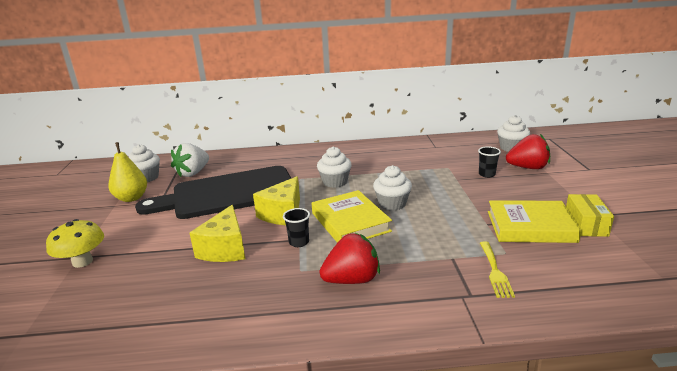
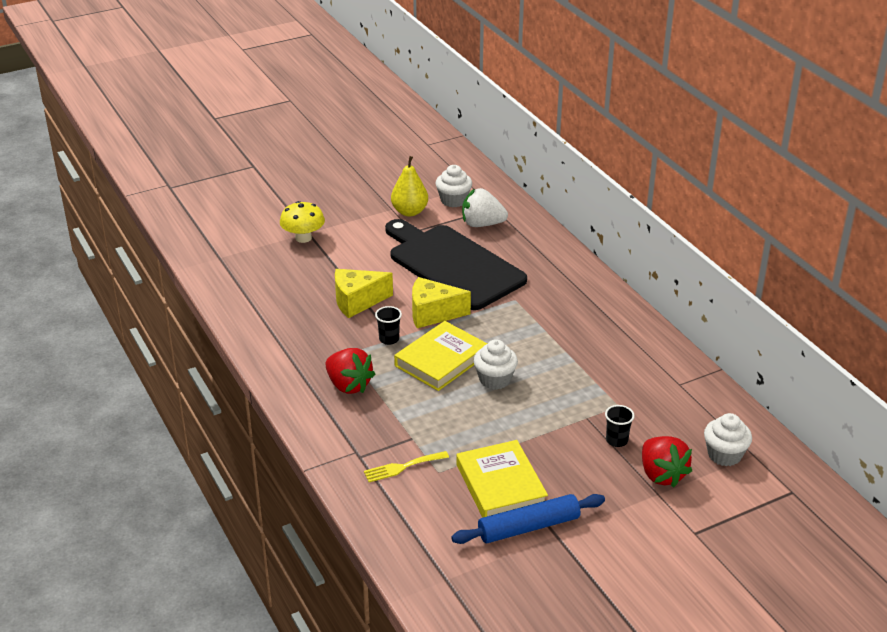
camera: 65 degrees right, 10 degrees up
(335, 182) = (521, 327): white cupcake -> none
(586, 224) = (529, 527): yellow box -> blue rolling pin

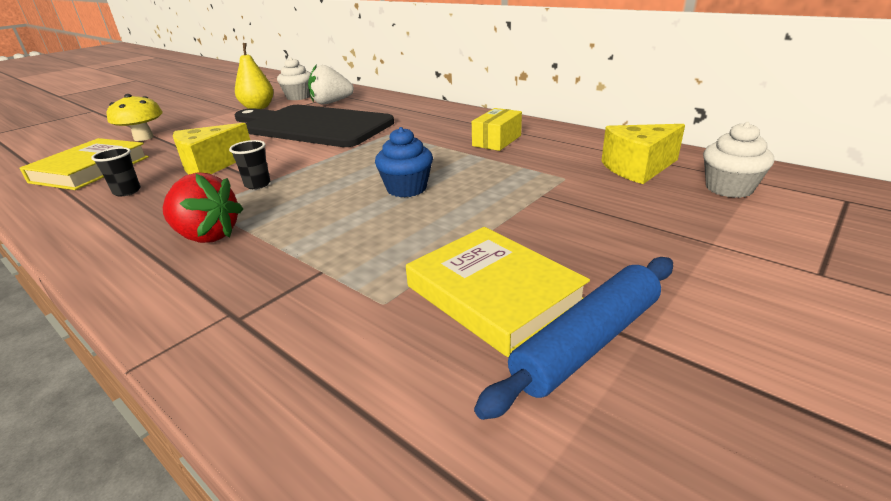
camera: 20 degrees left, 5 degrees down
(402, 467) = (319, 313): yellow fork -> none
(433, 313) = (305, 157): yellow cheese -> yellow cheese (638, 168)
(441, 360) = (331, 187): yellow book -> yellow book (90, 169)
(495, 379) = (406, 188): white cupcake -> blue cupcake
(599, 341) = (497, 141): none -> yellow box
(617, 440) = (598, 205): black cup -> black cup (127, 191)
(661, 475) = (689, 223): red strawberry -> none

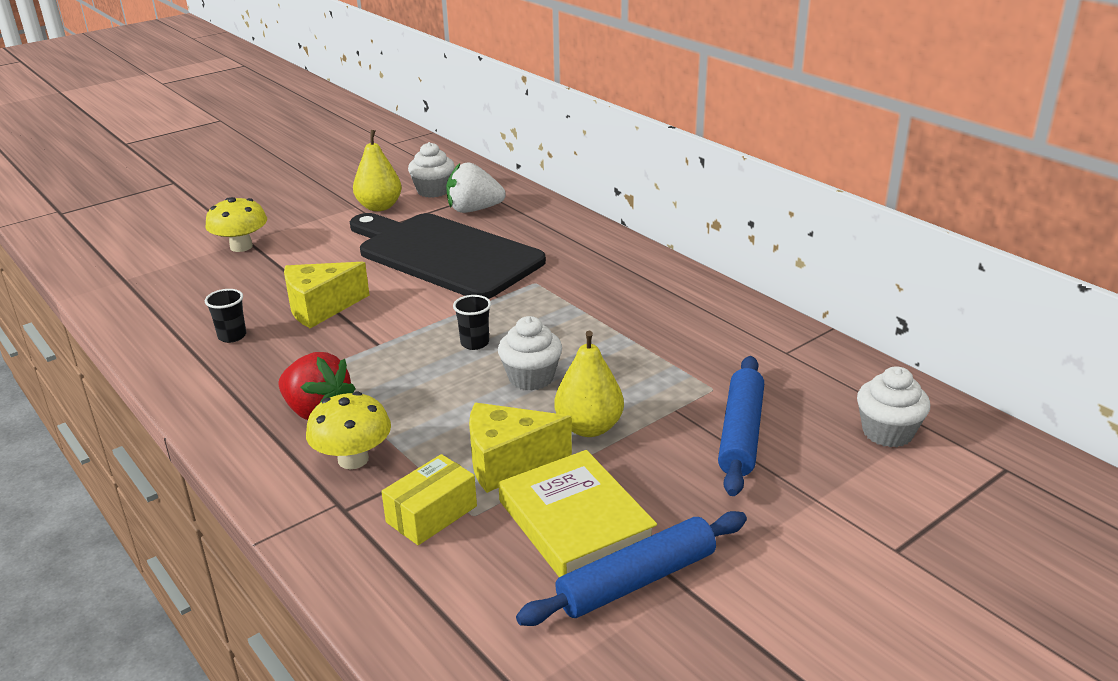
camera: 10 degrees right, 0 degrees up
(90, 169) = (188, 294): yellow book -> none
(246, 270) = (353, 459): none -> yellow mushroom
(257, 184) = (370, 347): black cup -> black cup (474, 343)
(406, 188) = (531, 378): blue cupcake -> white cupcake
(472, 216) = (589, 427): none -> yellow pear
(497, 141) = (660, 315): yellow box -> yellow box (431, 514)
(608, 204) = (740, 434): none -> blue rolling pin
(638, 168) = (804, 386): yellow cheese -> yellow cheese (508, 462)

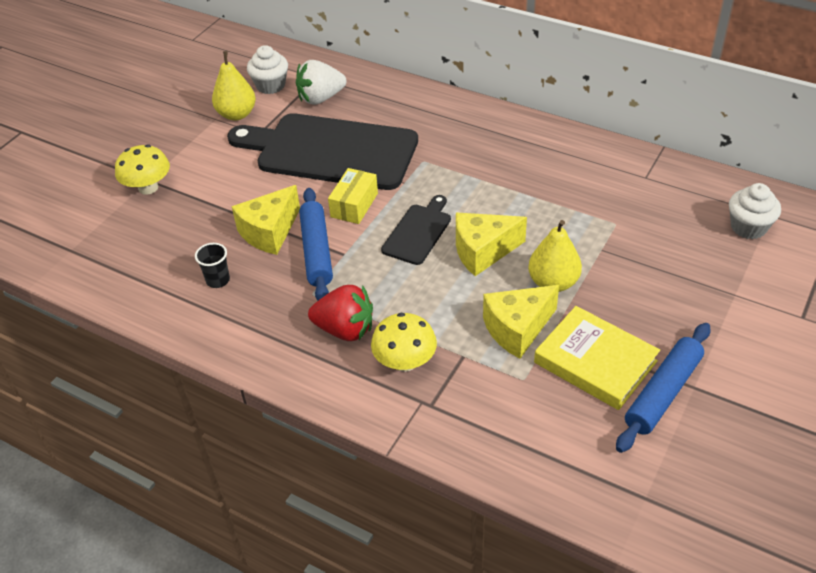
camera: 20 degrees left, 15 degrees up
(431, 514) = (495, 388): yellow box -> yellow box (354, 205)
(474, 343) = (418, 232): black cup -> black cutting board
(531, 378) = (483, 251): white cupcake -> yellow cheese
(740, 434) = (657, 256): blue rolling pin -> blue rolling pin (316, 251)

